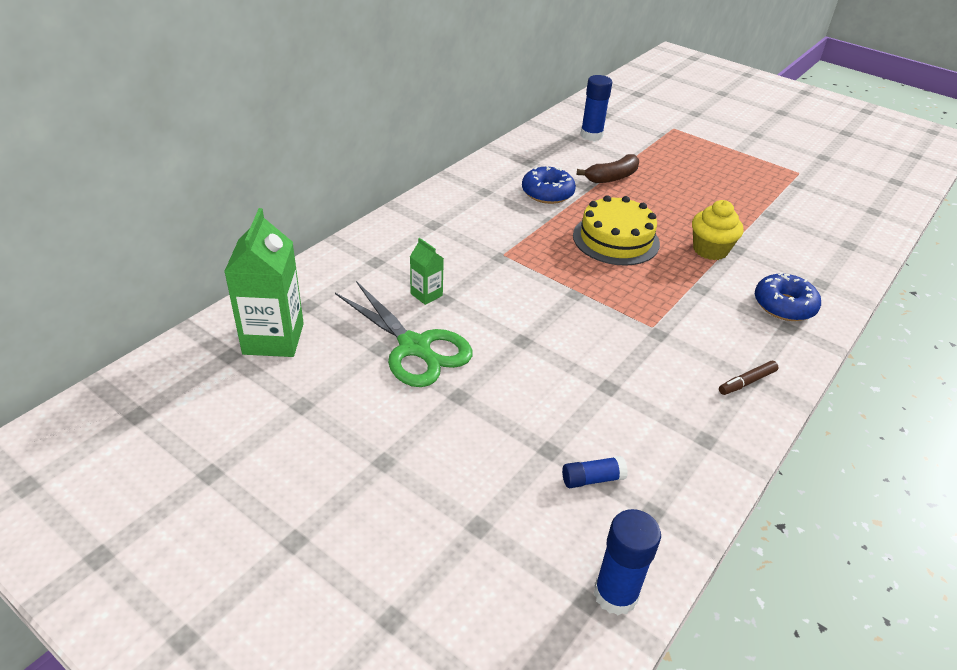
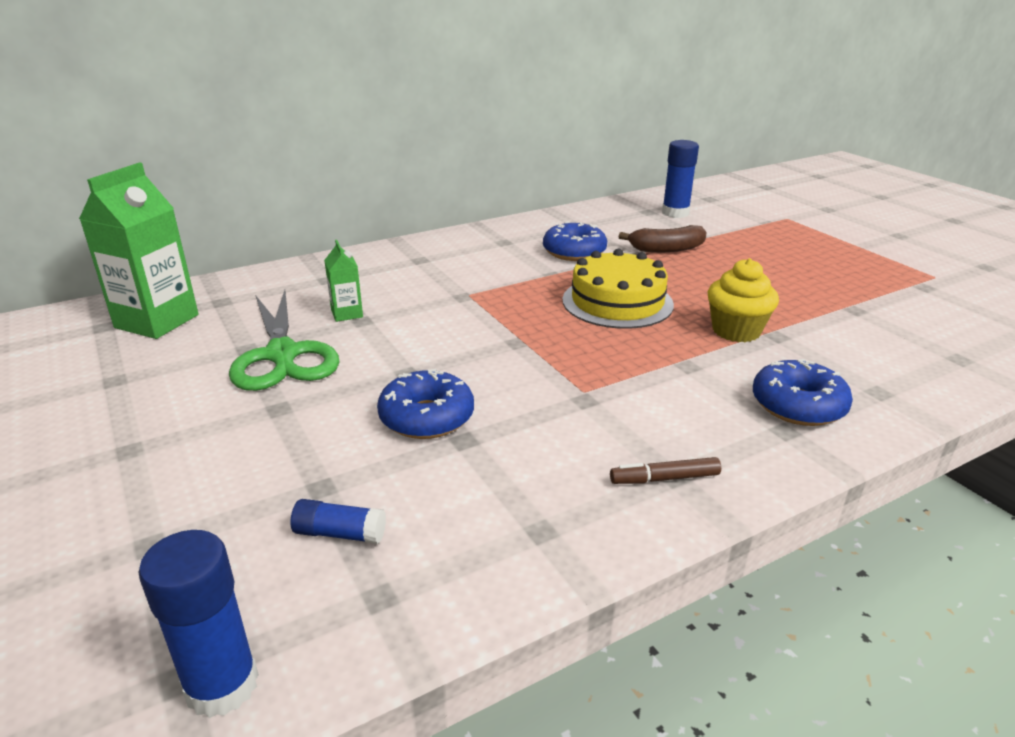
camera: 25 degrees right, 10 degrees down
(569, 375) = (427, 417): none -> blue donut

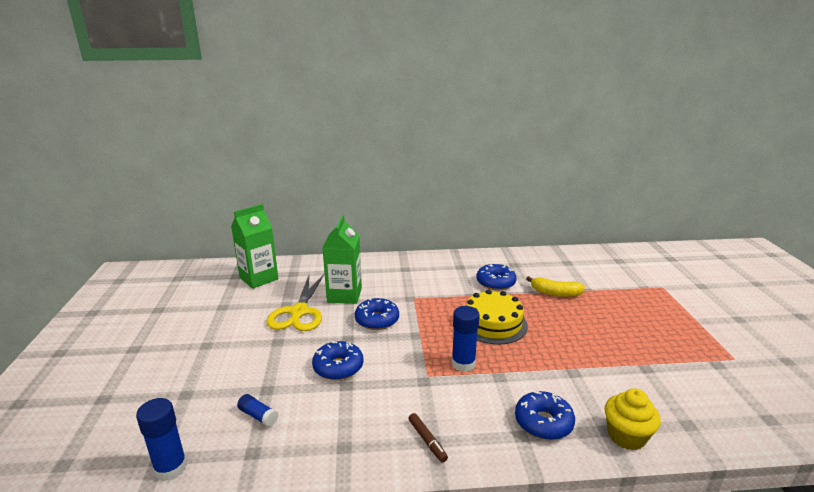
camera: 25 degrees right, 5 degrees down
(282, 355) = (298, 312): green scissors -> yellow scissors
(347, 313) = (344, 295): green carton -> green carton, size x2.02
(435, 336) = (377, 320): none -> blue donut
(664, 478) = (427, 440): brown marker -> brown marker turned 135 degrees counterclockwise
(666, 249) = (555, 293): brown banana -> yellow banana
(675, 213) = (585, 267): blue glue stick -> blue glue stick (463, 363)
(736, 331) = (549, 362): yellow cupcake -> yellow cupcake (626, 436)

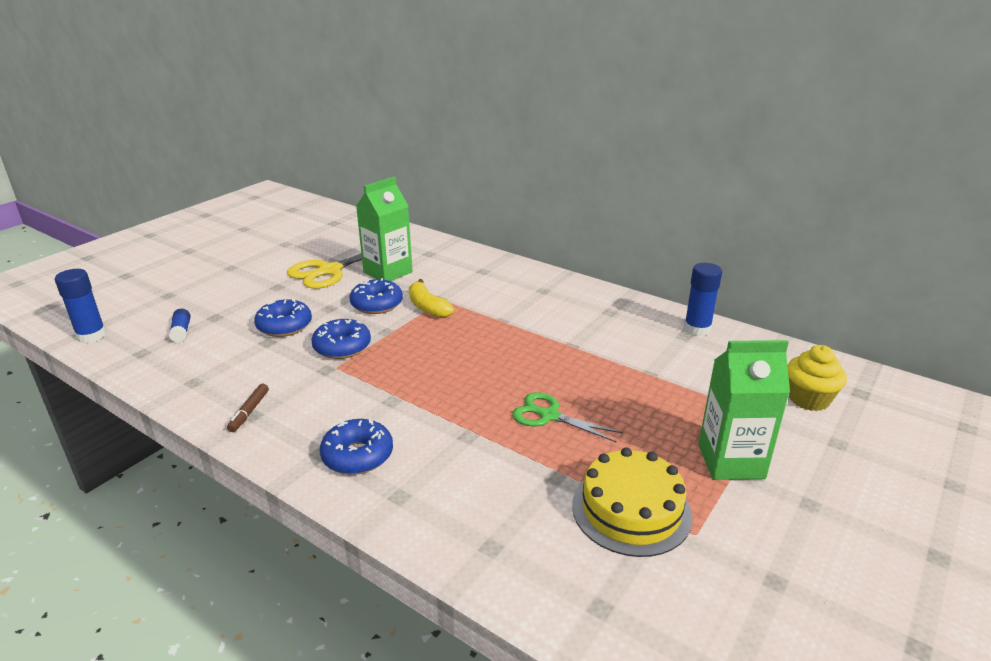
camera: 40 degrees right, 5 degrees up
(259, 278) = (346, 231): green carton -> green carton (731, 461)
(463, 363) = (381, 374): blue glue stick -> blue glue stick (697, 329)
(493, 323) = (474, 355): yellow cake -> yellow cake (631, 510)
(495, 283) = (551, 320): blue donut -> blue donut (342, 347)
(555, 293) = (600, 359): yellow banana -> yellow banana (427, 307)
(587, 337) = (549, 415): none -> green scissors
(626, 436) = (407, 513): yellow cupcake -> yellow cupcake (808, 399)

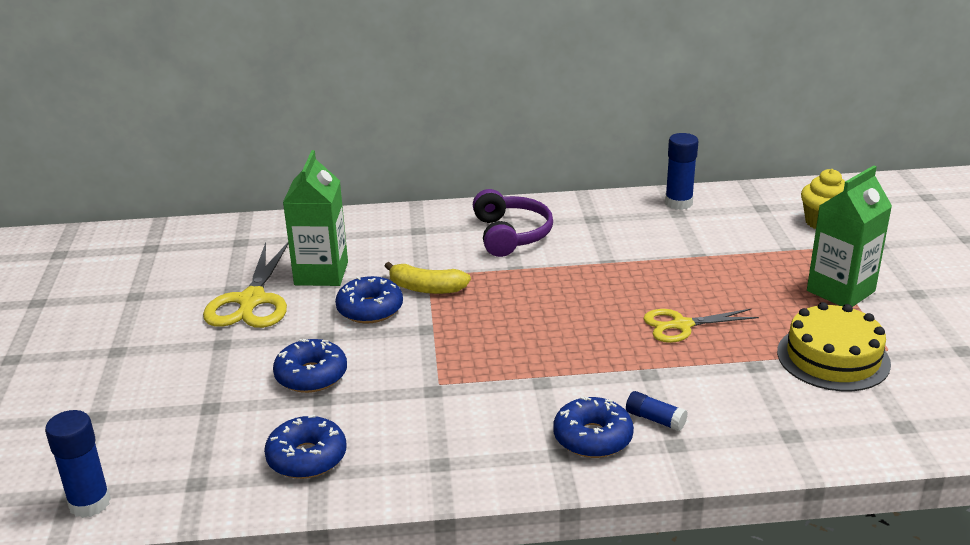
camera: 40 degrees left, 0 degrees up
(181, 332) = (200, 440): blue glue stick -> blue glue stick (655, 419)
(249, 412) = (431, 463): brown marker -> none
(342, 347) = (411, 364): blue donut -> blue donut (307, 458)
(535, 298) = (510, 235): none -> purple headphones
(549, 415) = (681, 325): green scissors -> yellow scissors

